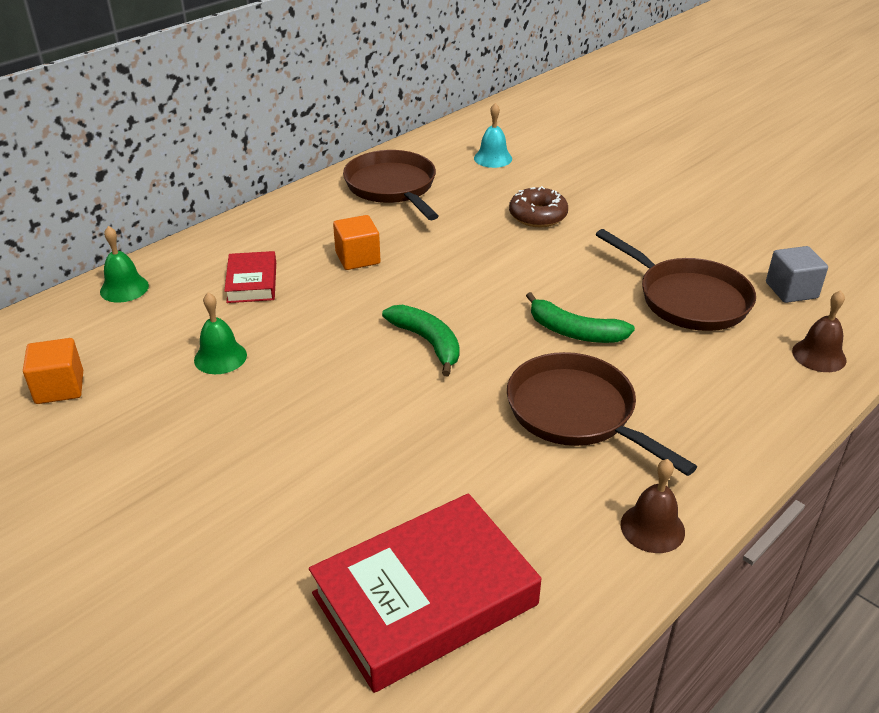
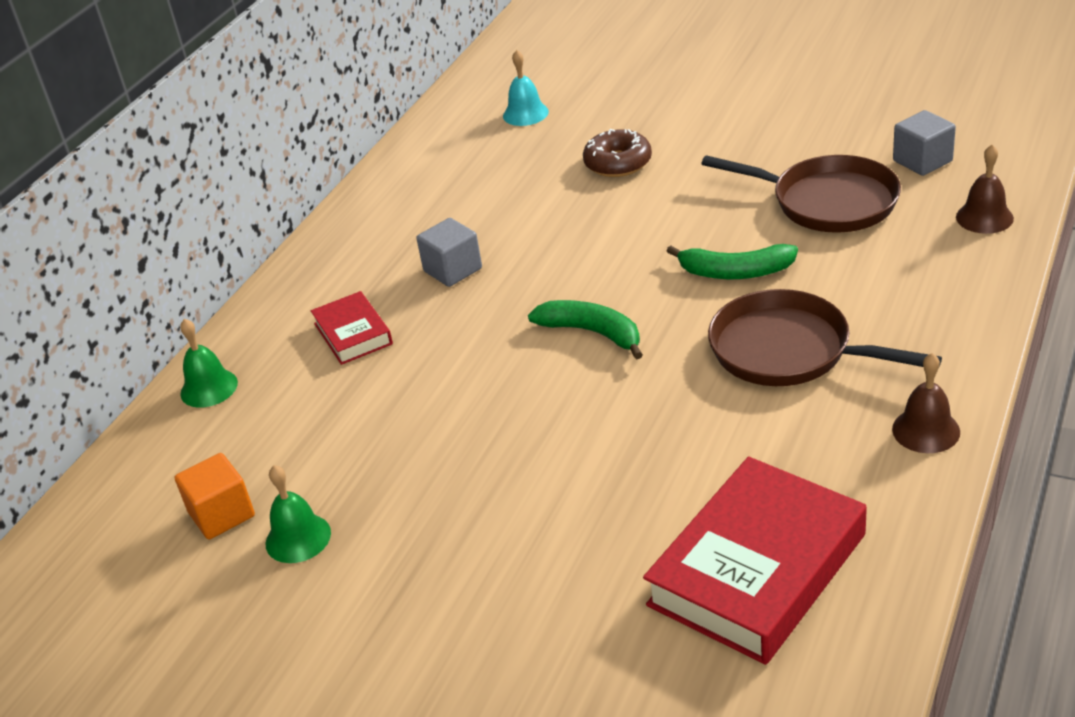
camera: 15 degrees left, 0 degrees up
(220, 357) = (379, 422): green bell -> green bell (298, 538)
(357, 258) = (453, 270): orange cube -> grey cube
(392, 187) = (435, 180): brown pan -> none

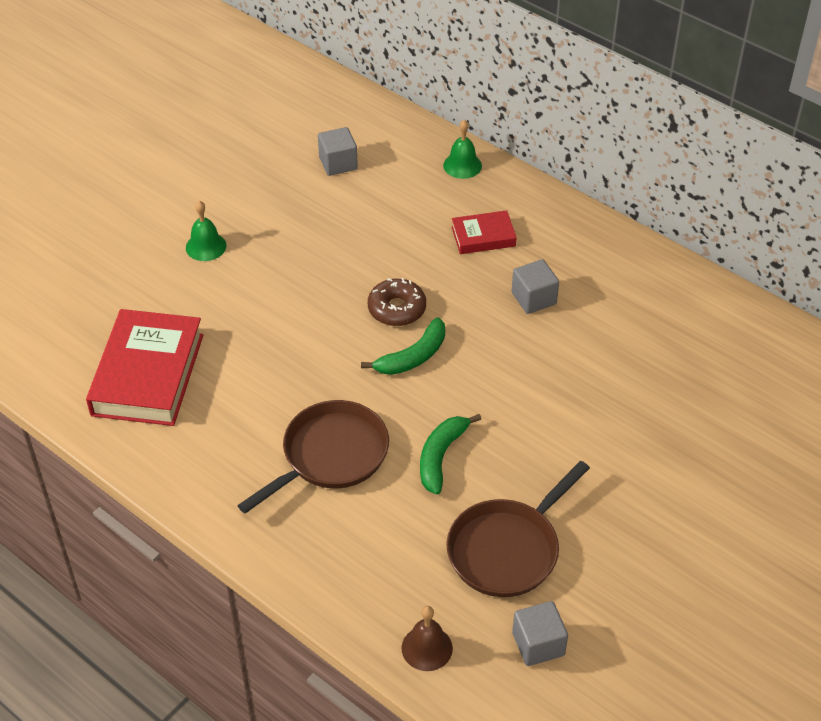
camera: 100 degrees right, 10 degrees up
(222, 514) = (338, 163): orange cube -> grey cube
(298, 538) = (299, 191): green bell -> green bell (206, 246)
(525, 114) = (762, 388): turquoise bell -> none
(618, 163) = (642, 429): brown donut -> brown donut (397, 309)
(757, 569) = (148, 374): red book -> red book turned 45 degrees clockwise
(926, 430) = (206, 498): brown bell -> none

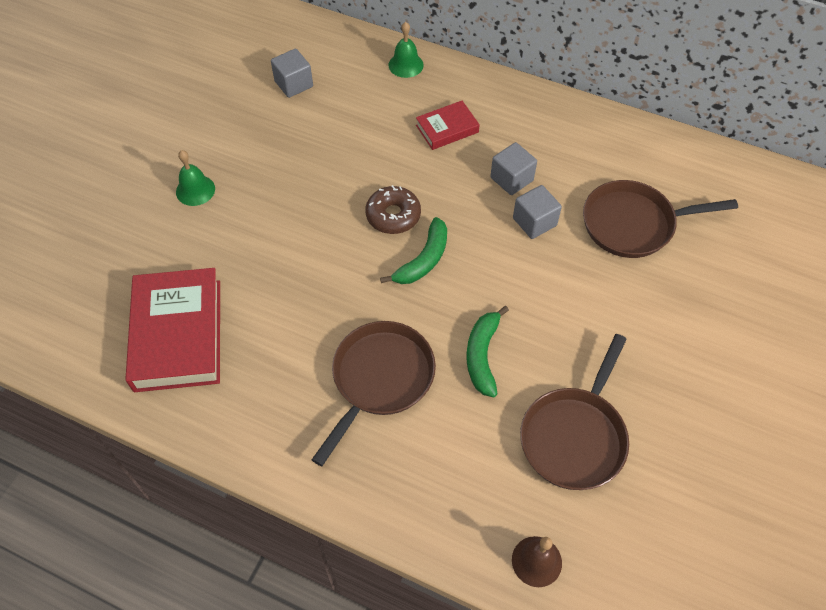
camera: 15 degrees left, 10 degrees up
(538, 644) = (637, 529): grey cube -> grey cube (534, 222)
(648, 367) = (634, 224): none -> brown pan

